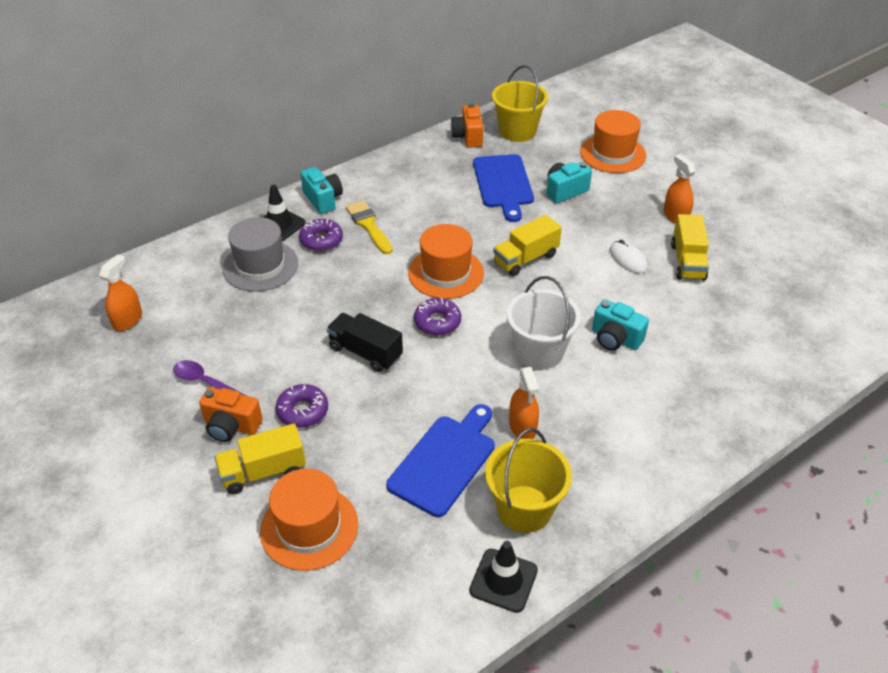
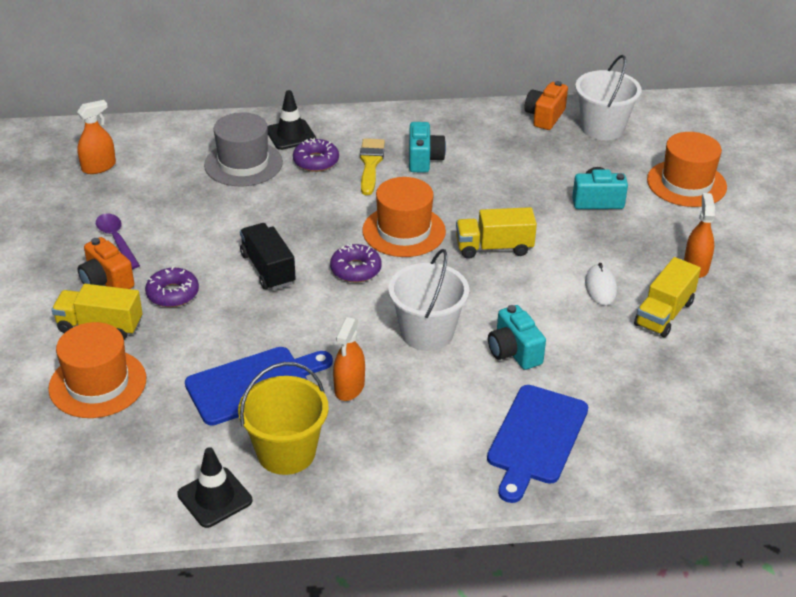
camera: 30 degrees right, 5 degrees down
(323, 200) = (349, 127): turquoise camera -> turquoise camera (424, 159)
(503, 184) = (538, 172): blue cutting board -> blue cutting board (535, 438)
(517, 131) = (602, 128): yellow bucket -> white bucket

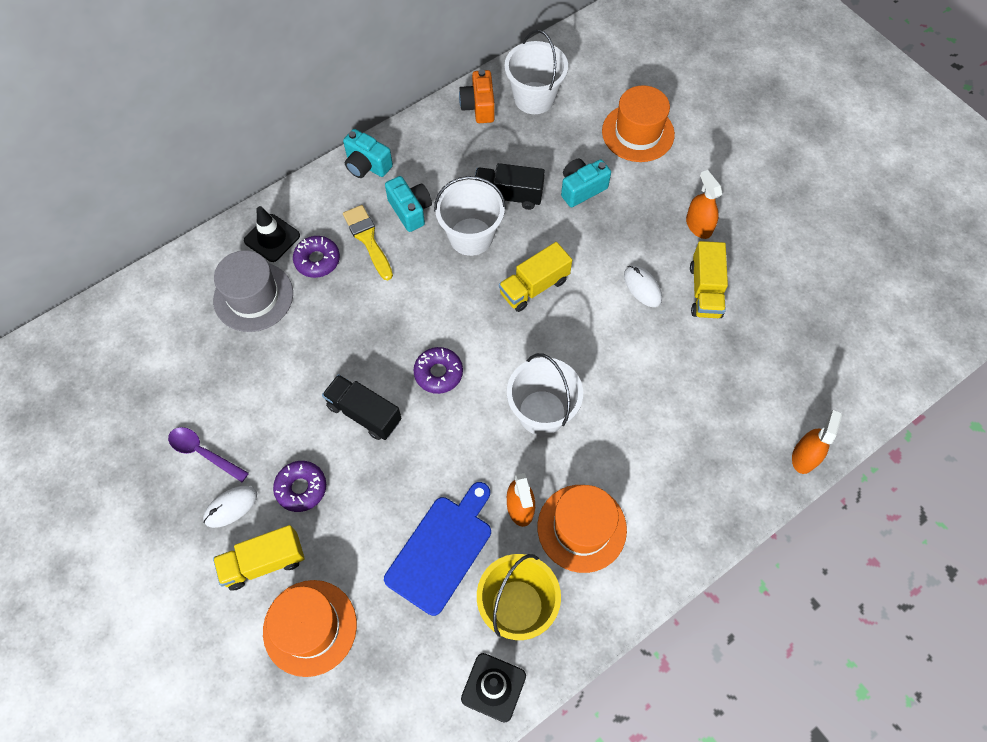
camera: 30 degrees left, 25 degrees up
(99, 167) = (118, 371): orange spray bottle -> orange spray bottle (804, 456)
(106, 281) = (231, 507): orange camera -> white mouse
(404, 231) = (449, 306): orange hat -> orange hat (581, 528)
(464, 195) = (471, 236): none -> white bucket
(514, 352) = (621, 395): turquoise camera -> turquoise camera (367, 165)
(522, 181) = (508, 195): none -> black truck
(535, 438) = (691, 477): blue cutting board -> none

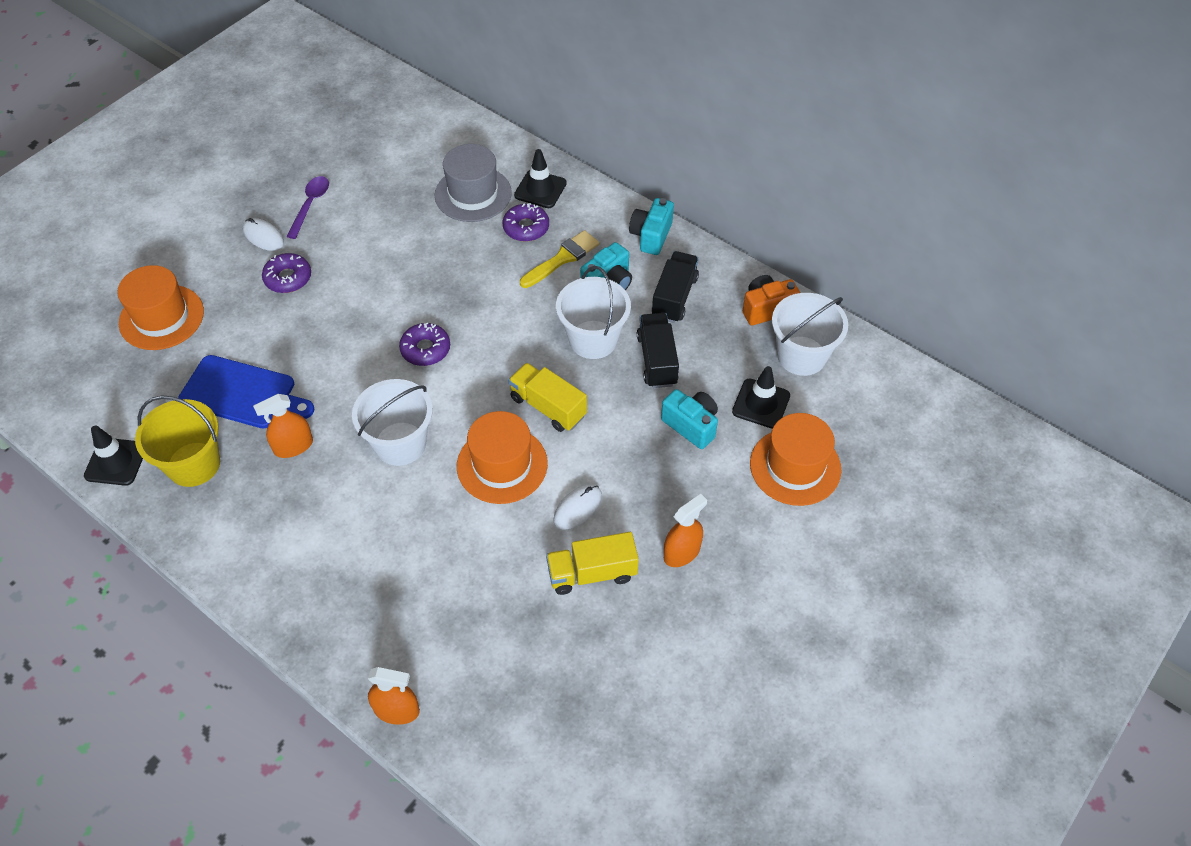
camera: 75 degrees right, 10 degrees down
(264, 562) = (216, 271): yellow truck -> none
(364, 413) = (370, 303): black truck -> black truck (674, 297)
(573, 137) = (761, 404): none -> black traffic cone
(581, 528) = (279, 503): orange hat -> orange hat (502, 465)

